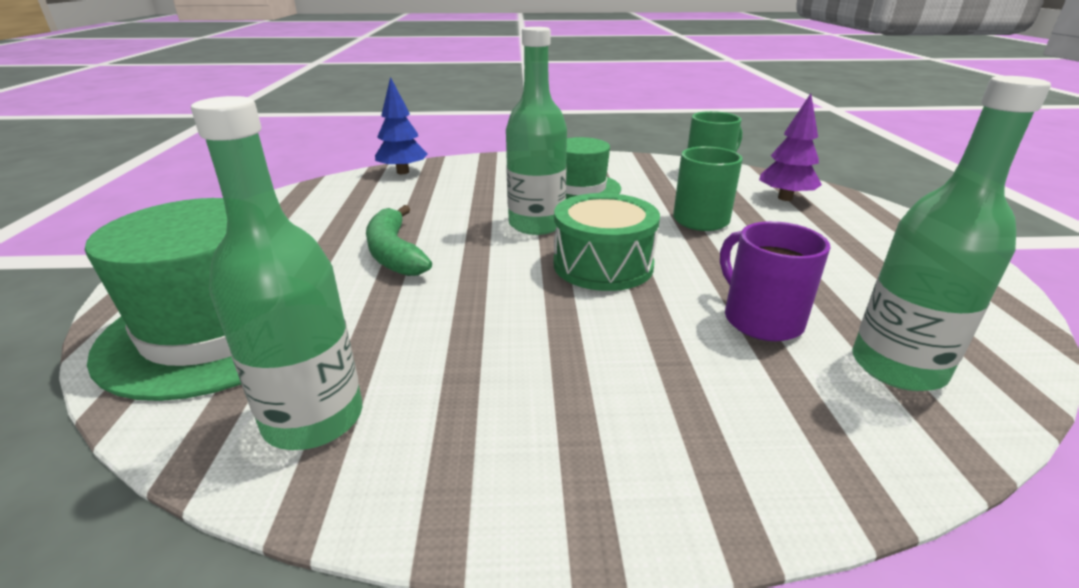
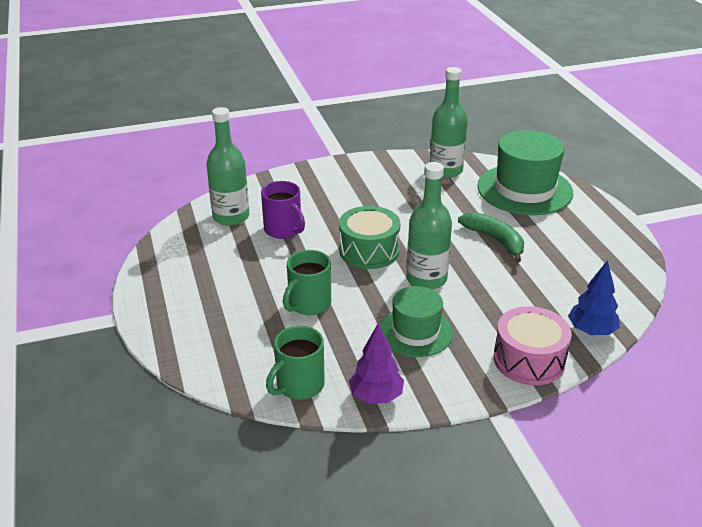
camera: 165 degrees right, 5 degrees up
(485, 164) = (529, 360): none -> pink drum
(785, 198) = (236, 347): purple tree -> purple tree (376, 396)

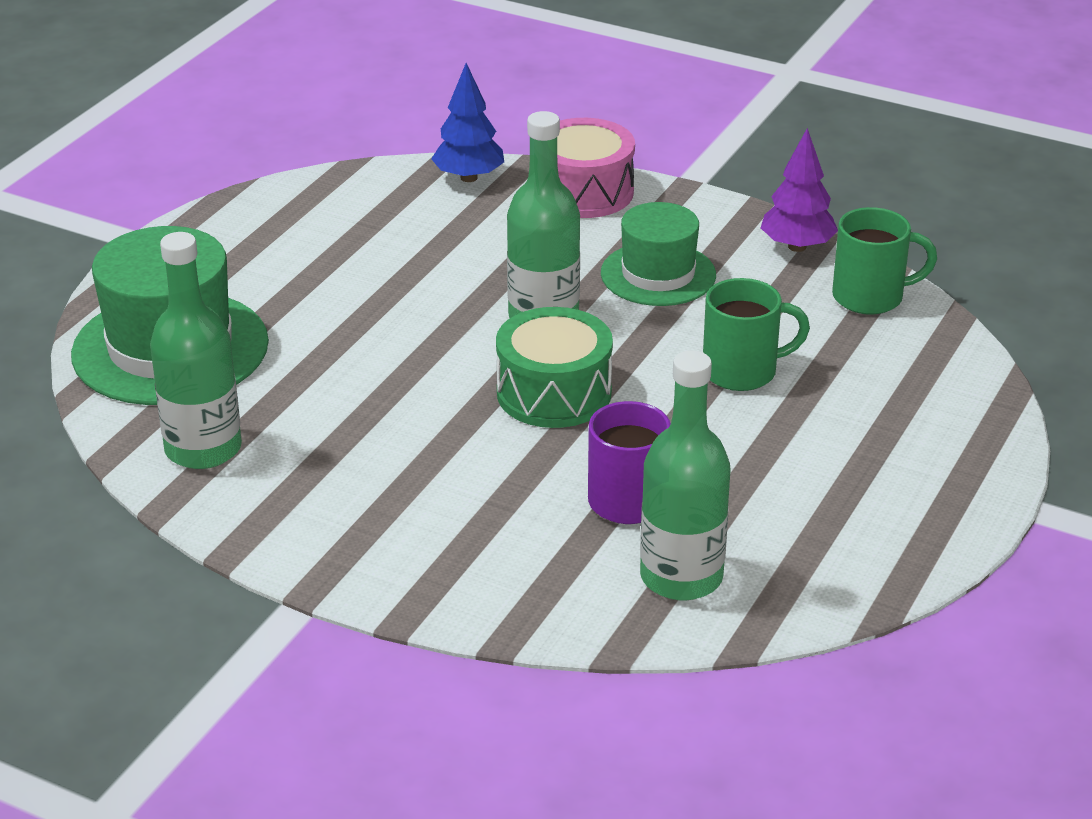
camera: 135 degrees left, 0 degrees up
(495, 240) = (365, 310): green banana -> none

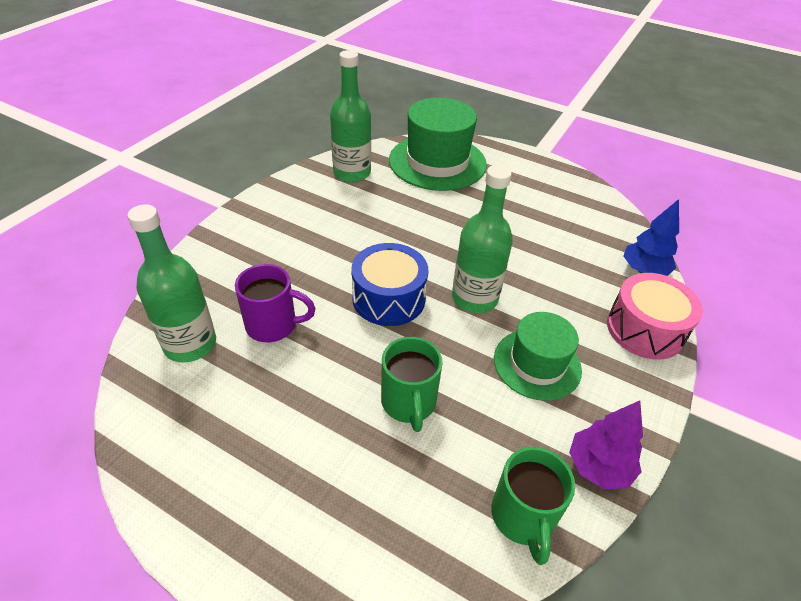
camera: 90 degrees right, 10 degrees up
(554, 393) = (388, 298): green drum -> blue drum

